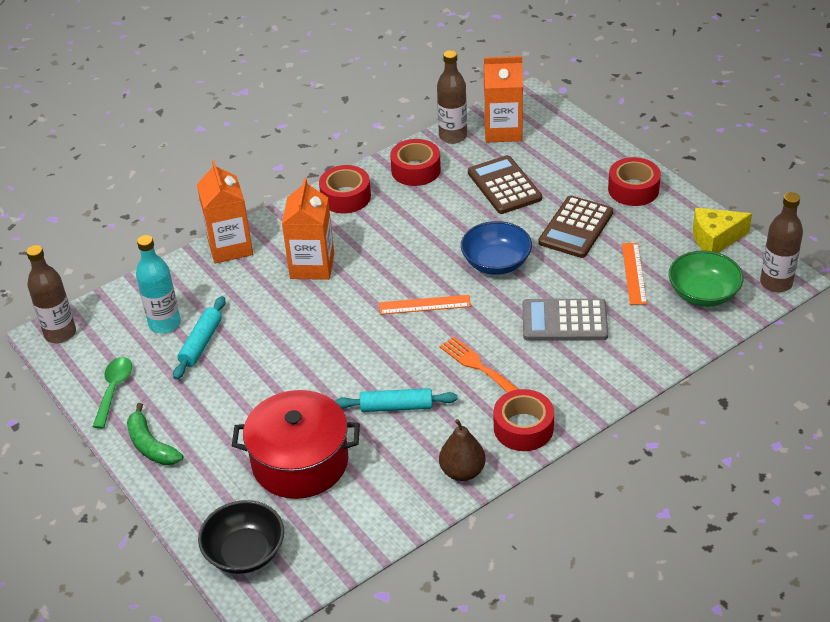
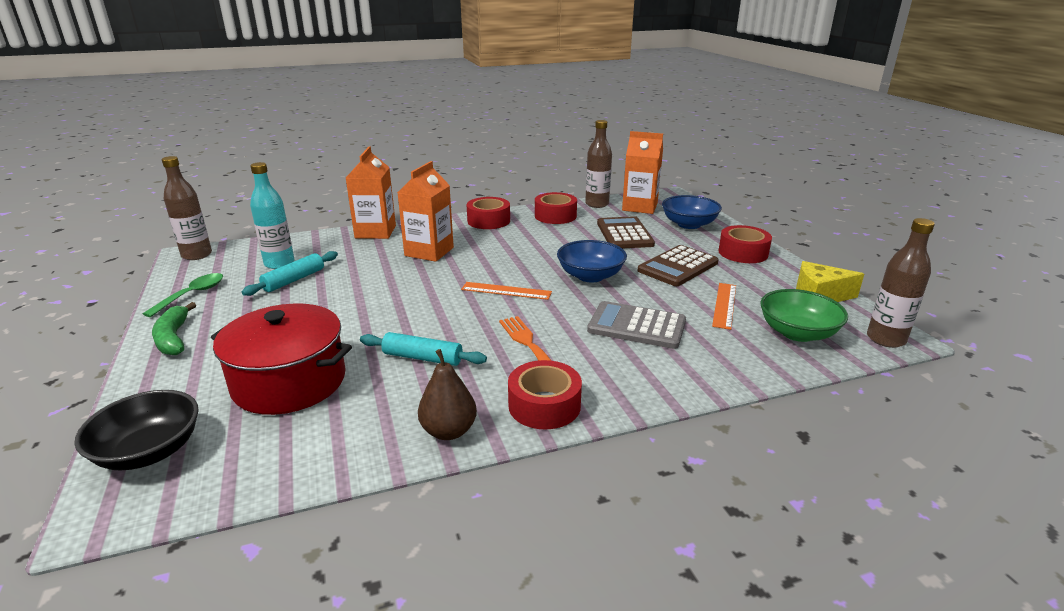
camera: 15 degrees right, 15 degrees down
(566, 152) = (689, 224): none -> blue bowl

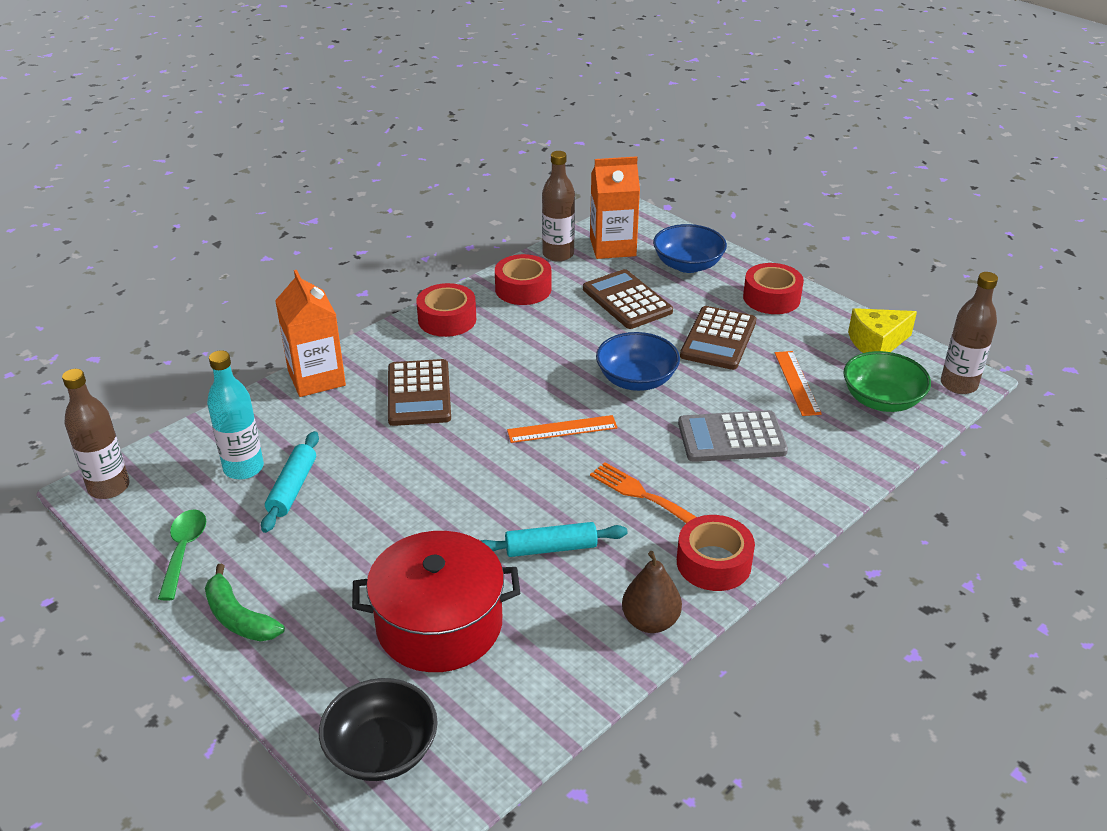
camera: 25 degrees left, 10 degrees up
(429, 252) = (419, 394): orange carton -> brown calculator

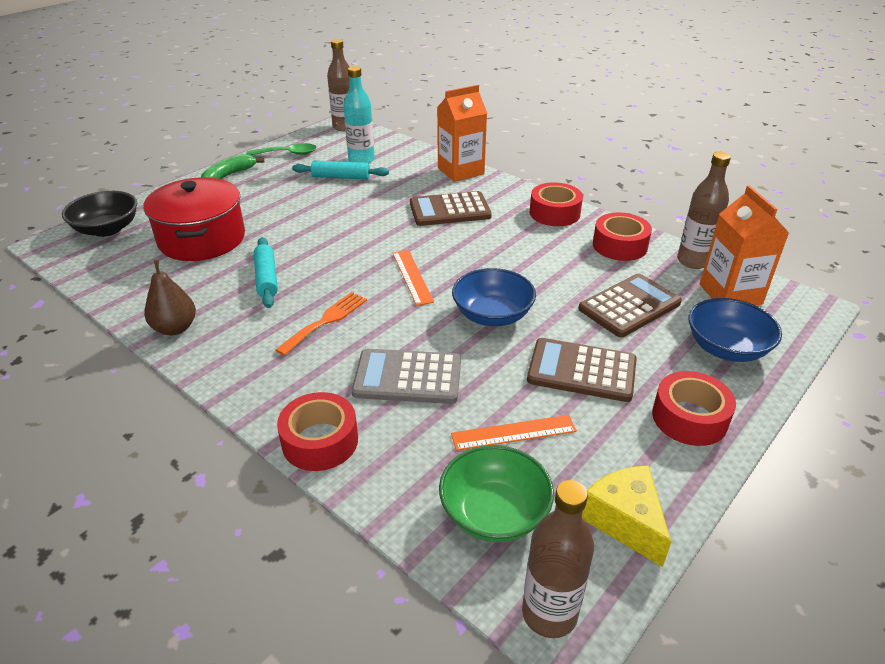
camera: 85 degrees right, 0 degrees up
(713, 563) = (232, 363): red tape -> red tape (320, 441)
(731, 438) = (407, 377): grey calculator -> grey calculator turned 75 degrees counterclockwise

